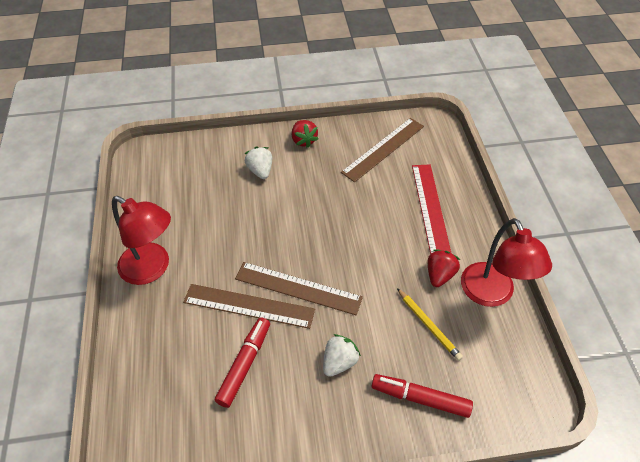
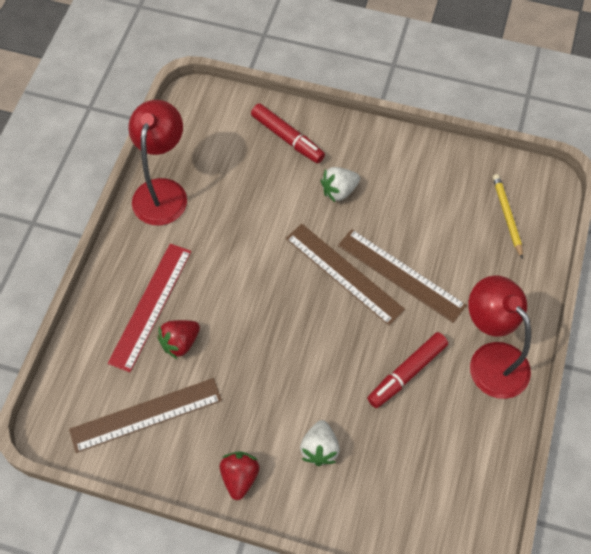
camera: 155 degrees left, 10 degrees up
(244, 365) = (425, 222): red marker -> red marker (407, 373)
(429, 325) = (240, 188): yellow pencil -> yellow pencil (507, 216)
(439, 275) = (197, 229): red strawberry -> red strawberry (180, 343)

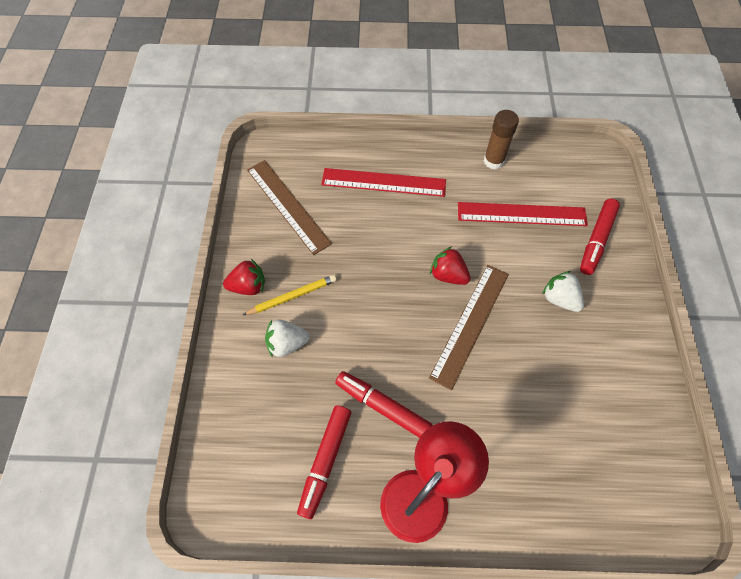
camera: 75 degrees right, 0 degrees up
(162, 191) = (493, 161): red lamp -> brown glue stick
(180, 343) = (357, 212): red strawberry -> red strawberry (448, 275)
(237, 189) = (521, 214): none -> red ruler
(401, 275) = (488, 378): brown ruler -> none
(447, 436) = (325, 461): none -> red marker
(507, 216) = (609, 480): yellow pencil -> yellow pencil (292, 296)

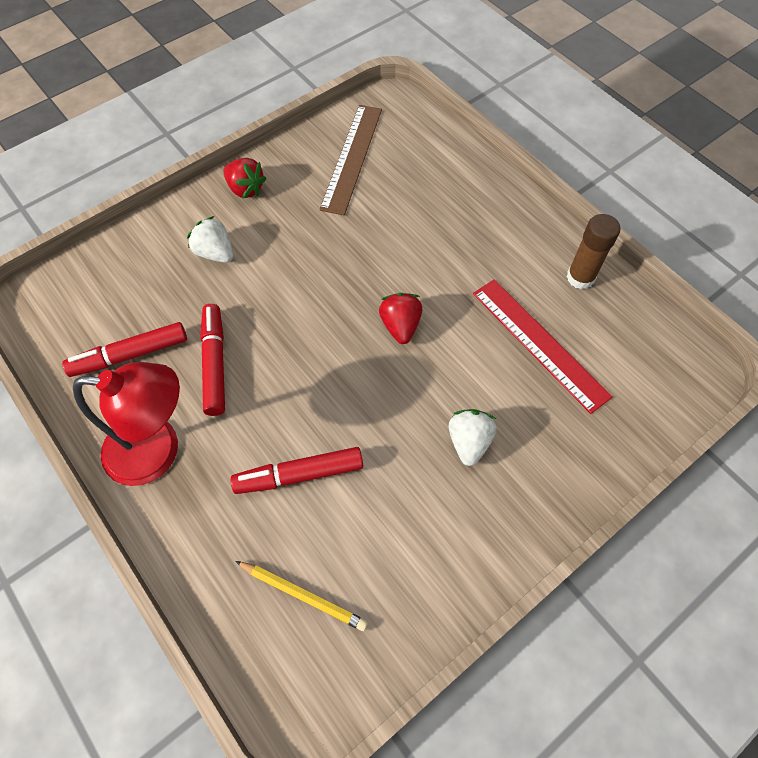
camera: 50 degrees right, 0 degrees up
(292, 296) = (264, 225): yellow pencil -> yellow pencil (303, 595)
(383, 182) = (452, 207): red ruler -> none
(470, 324) = (363, 379): brown ruler -> none
(596, 240) = (582, 434): red marker -> red marker (300, 475)

